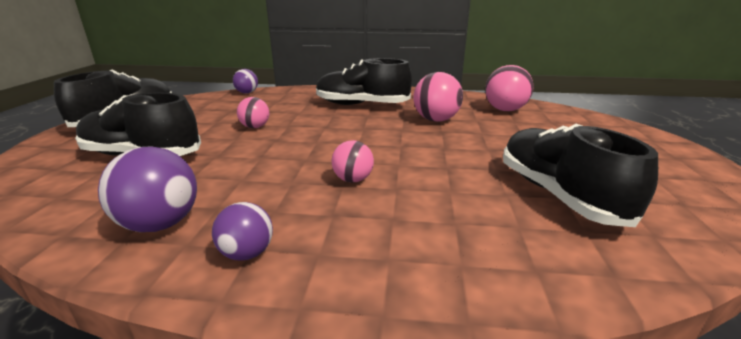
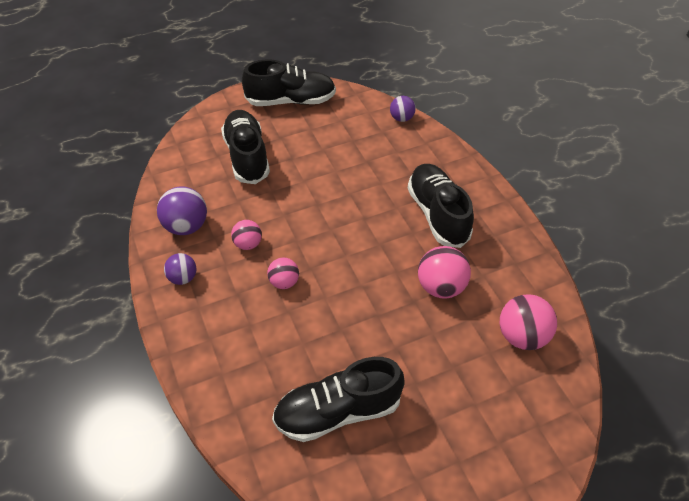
camera: 60 degrees right, 25 degrees up
(255, 127) = (330, 177): pink ball -> pink ball (248, 244)
(558, 194) = (337, 411): black shoe -> black shoe turned 150 degrees counterclockwise

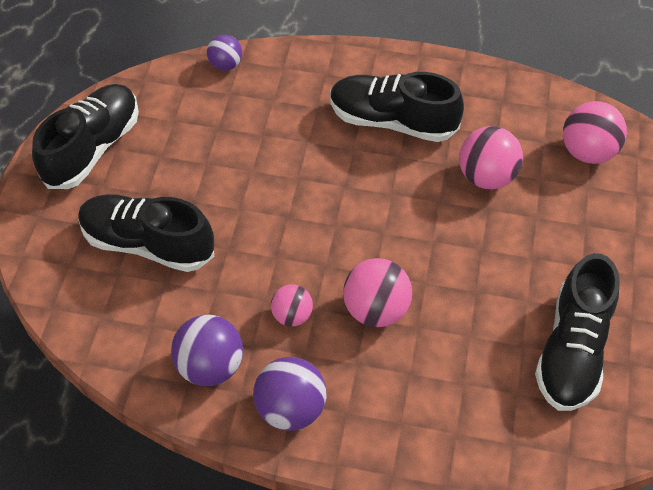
camera: 55 degrees left, 5 degrees up
(183, 278) = (291, 408): purple ball -> purple ball, size x1.63
(284, 282) = (376, 309): pink ball -> pink ball, size x1.63

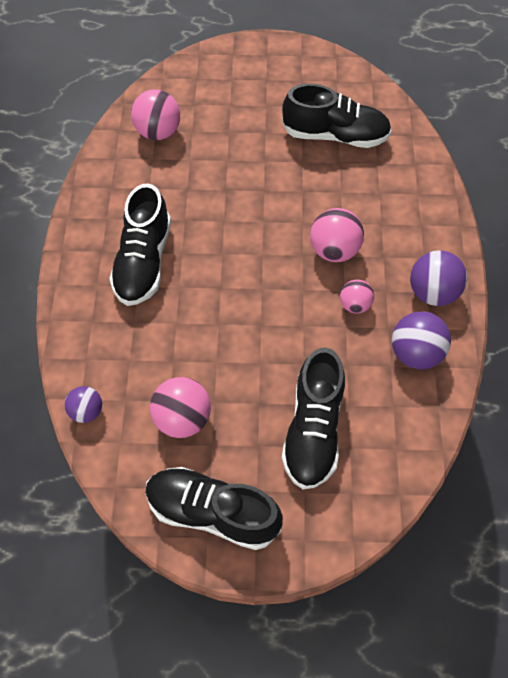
camera: 100 degrees left, 5 degrees up
(486, 176) = (193, 192): pink ball -> pink ball (183, 418)

